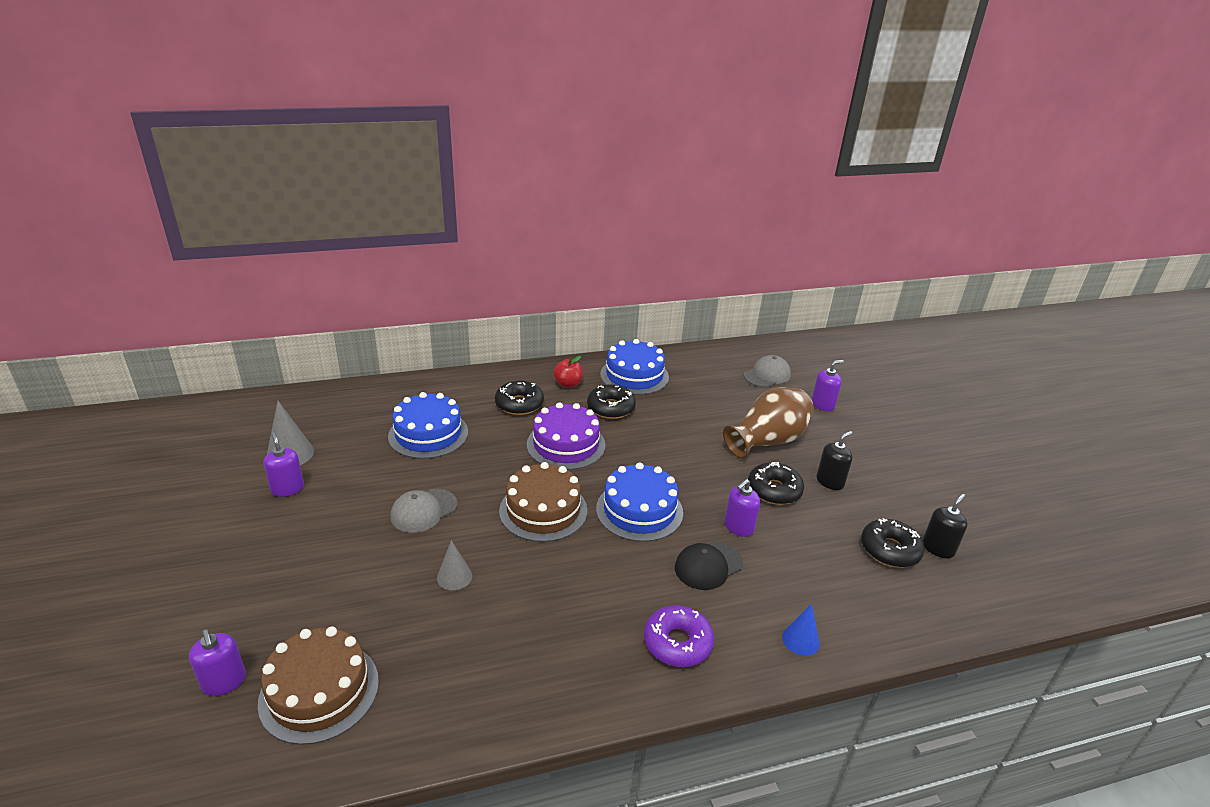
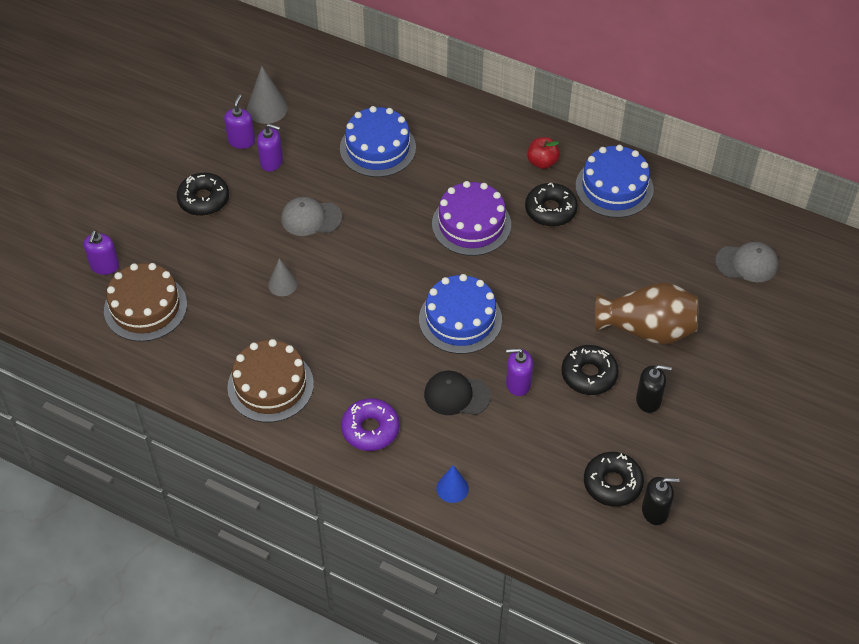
camera: 45 degrees right, 20 degrees up
(519, 404) = (478, 159): black donut -> black donut (204, 200)
(543, 510) = (391, 272): brown cake -> brown cake (270, 385)
(823, 405) = (756, 328): purple soap dispenser -> purple soap dispenser (271, 162)

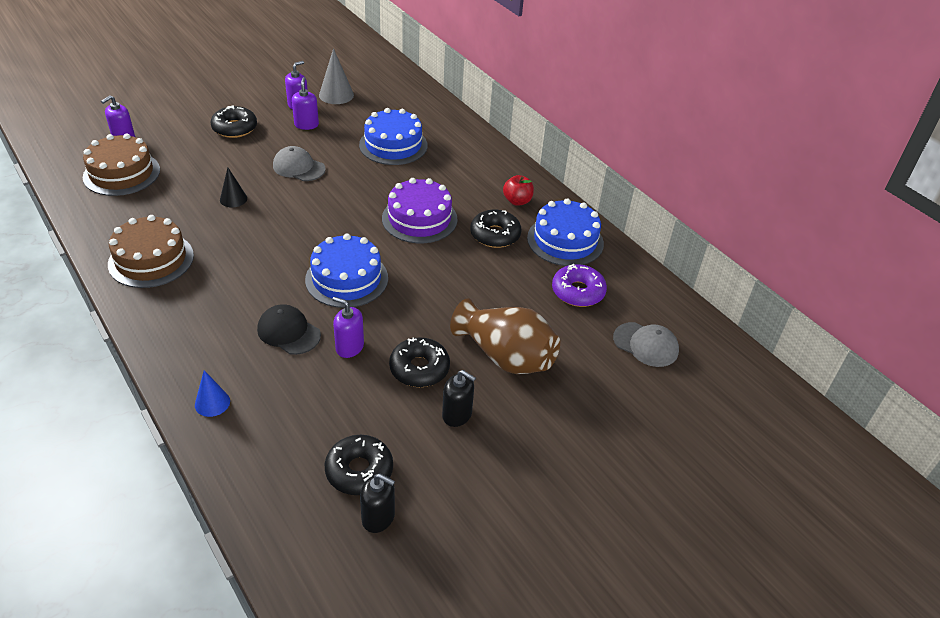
camera: 25 degrees right, 10 degrees down
(271, 162) = (306, 125): purple soap dispenser -> purple soap dispenser turned 135 degrees counterclockwise
(282, 284) = (233, 199): grey cone -> black cone
(370, 429) = (193, 325): purple donut -> purple donut (578, 292)

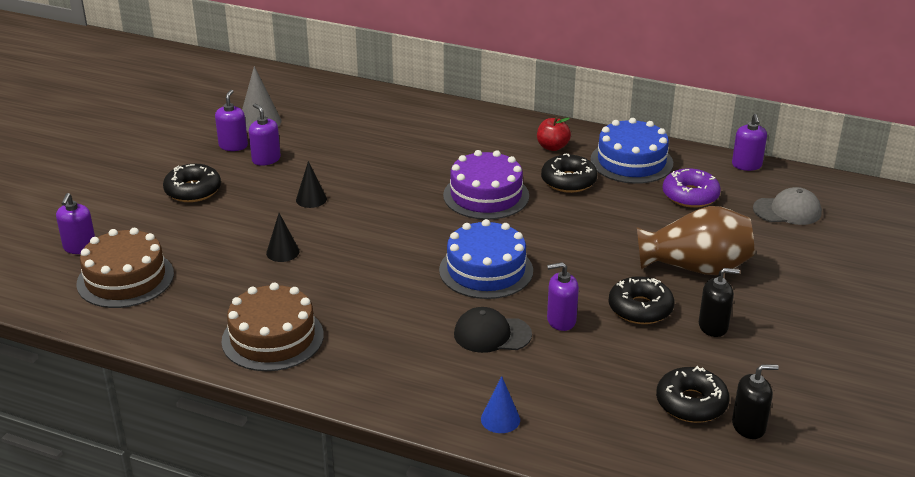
camera: 30 degrees left, 10 degrees down
(299, 167) = (311, 199): grey cap -> black cone
(393, 145) = (378, 144): blue cake -> none
(660, 287) = (746, 165): none -> purple soap dispenser

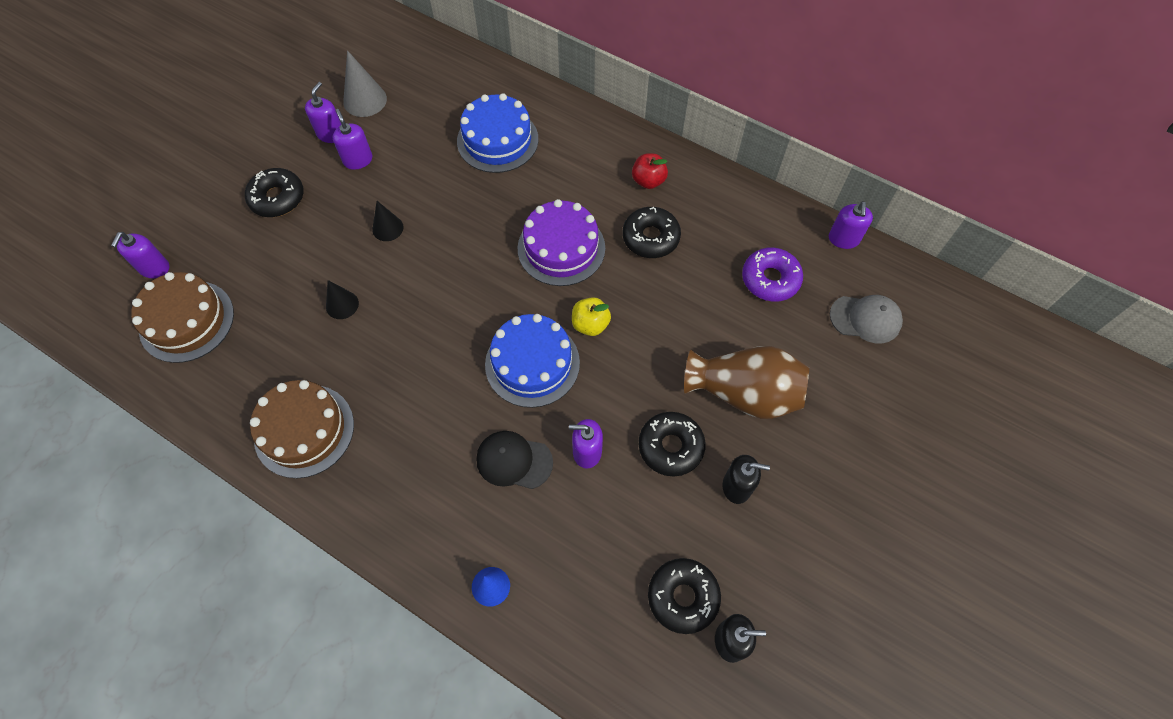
camera: 10 degrees right, 30 degrees up
(532, 240) = (590, 324): none -> yellow apple
(631, 161) = (724, 216): blue cake -> blue cake (497, 140)

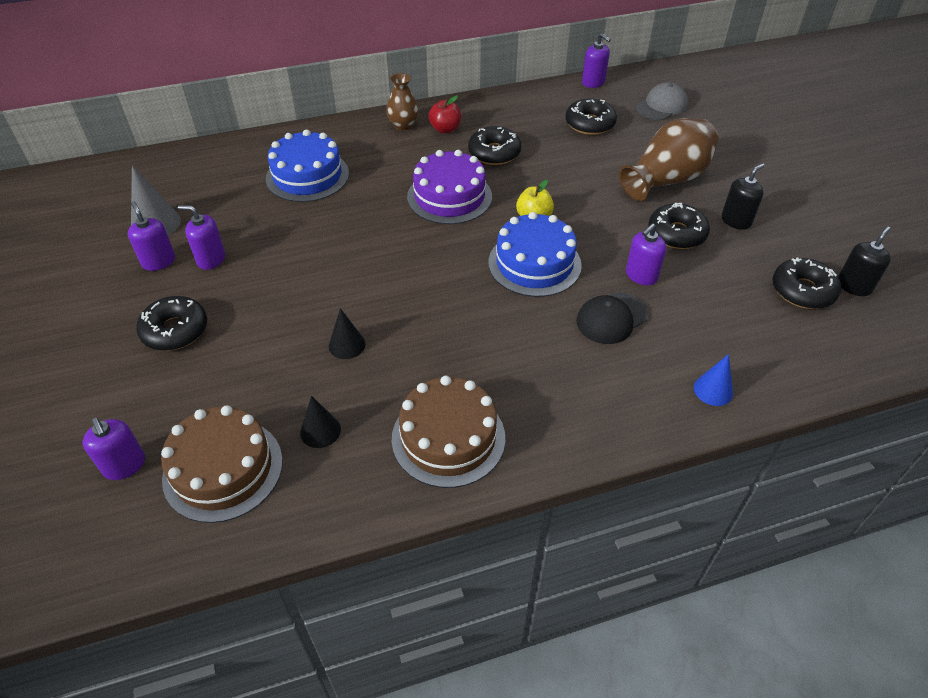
camera: 50 degrees left, 15 degrees down
(387, 228) = (306, 277): black cone -> black cone (320, 431)
(623, 149) = (403, 125): none -> brown vase
(770, 279) = (590, 124): purple donut -> black donut

